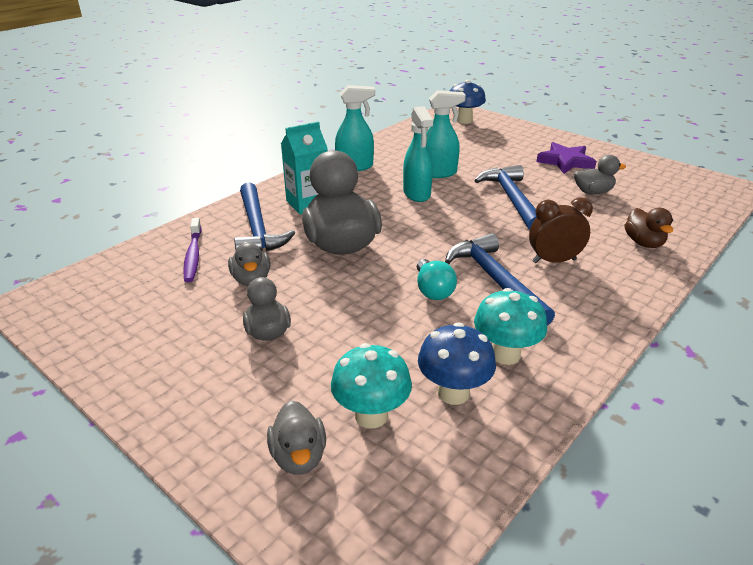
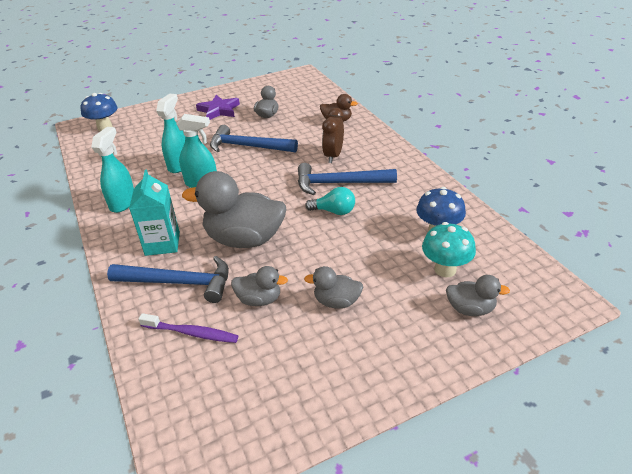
camera: 65 degrees left, 5 degrees up
(505, 354) = (413, 203): turquoise mushroom -> none

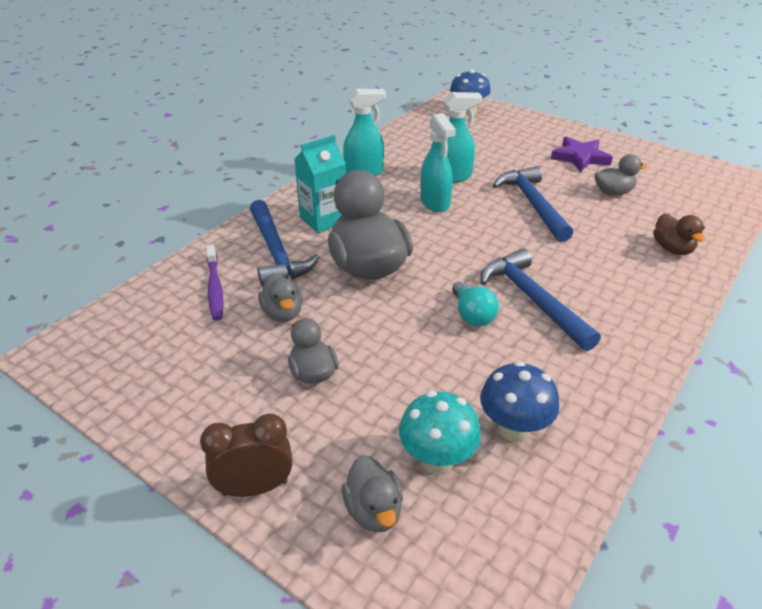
camera: 60 degrees right, 0 degrees up
(333, 156) = (587, 274): brown clock -> brown clock (255, 488)

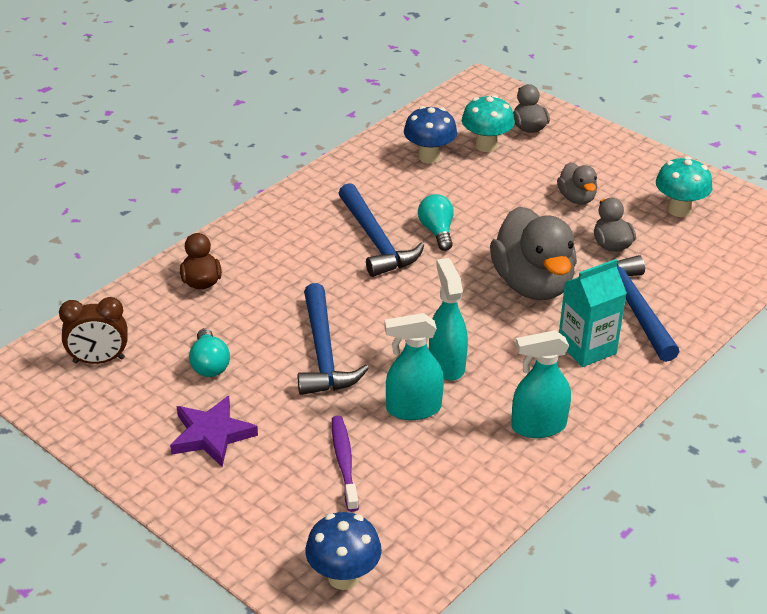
camera: 175 degrees left, 0 degrees up
(189, 365) = (679, 210): none -> turquoise mushroom
(215, 288) = (685, 273): purple toothbrush -> purple toothbrush (344, 462)
(255, 488) = (605, 141): brown clock -> brown clock (99, 360)
(613, 192) = (209, 364): grey duck -> turquoise light bulb

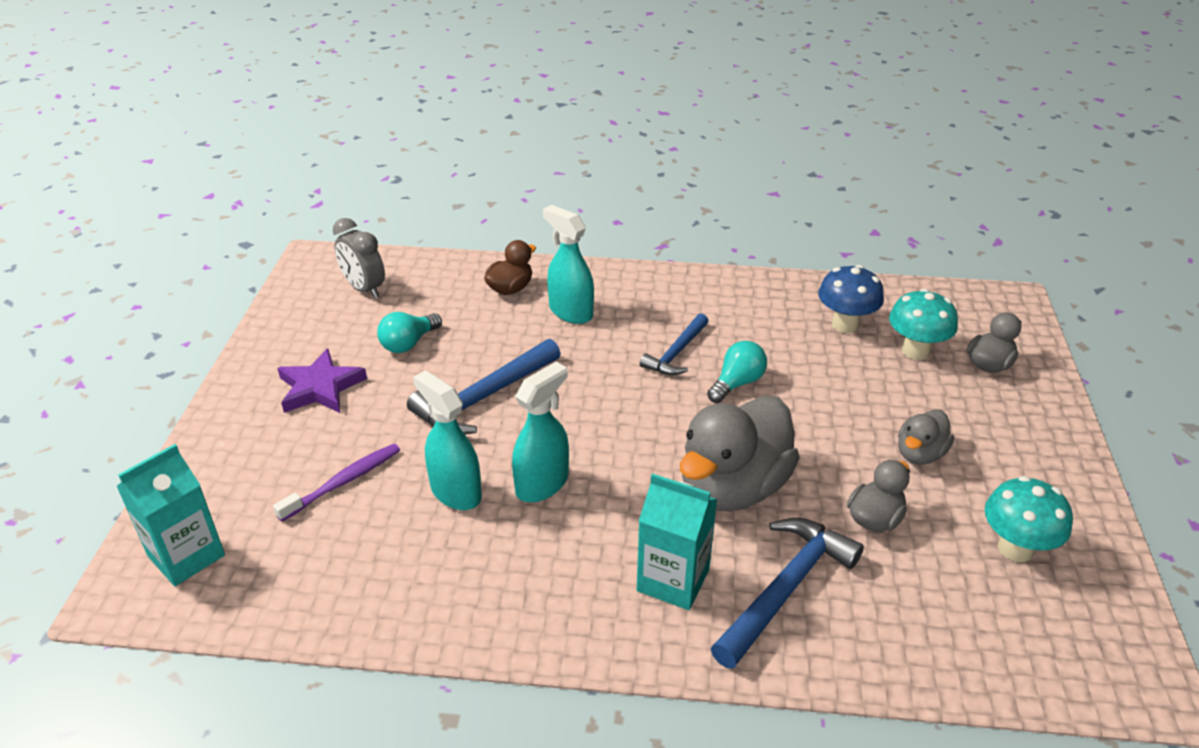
camera: 55 degrees right, 0 degrees up
(99, 360) = (364, 289): brown clock -> grey clock
(343, 577) = (186, 556): blue mushroom -> turquoise carton
(376, 241) = (676, 353): blue hammer -> blue hammer, size x0.63
(538, 426) = (506, 598): turquoise spray bottle -> turquoise spray bottle (570, 312)

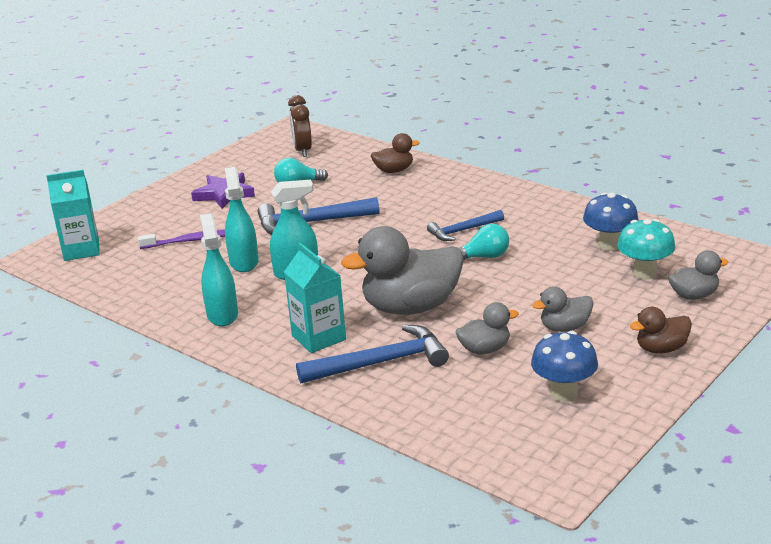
camera: 35 degrees right, 10 degrees down
(364, 289) = (303, 150): grey clock -> brown clock
(570, 312) = (419, 192): turquoise spray bottle -> turquoise spray bottle (222, 315)
(1015, 548) = (564, 393): turquoise mushroom -> blue mushroom
(1035, 447) = (661, 349): none -> brown duck

